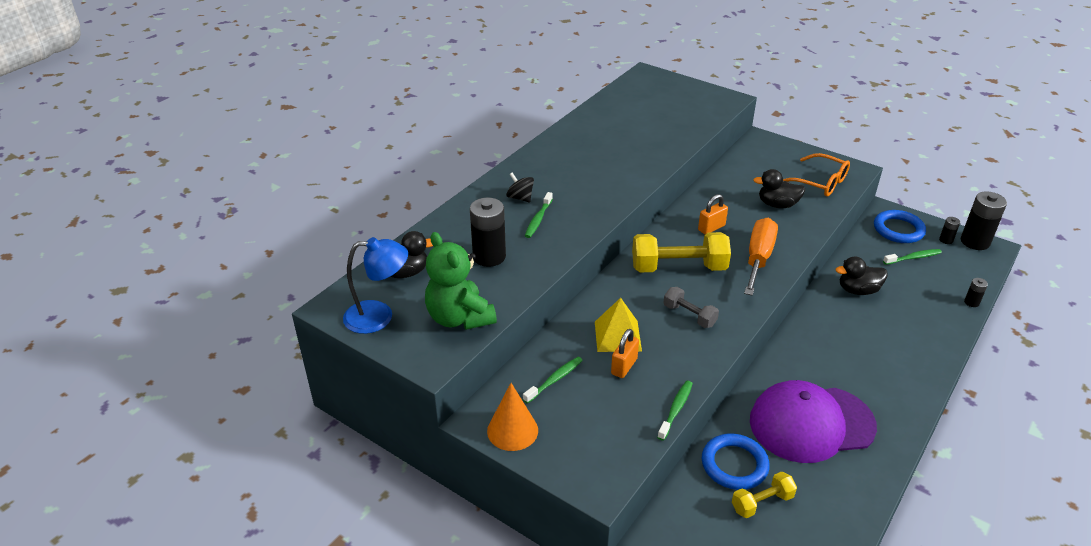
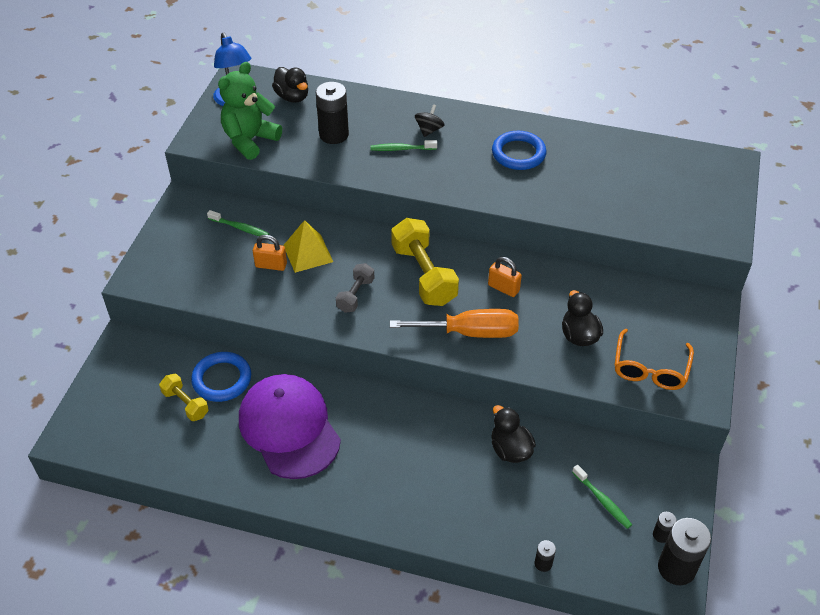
camera: 70 degrees right, 10 degrees up
(512, 430) = (178, 219): orange cone -> none
(676, 409) = (231, 307): green toothbrush -> none
(898, 230) = (654, 482): blue ring -> blue ring (518, 153)

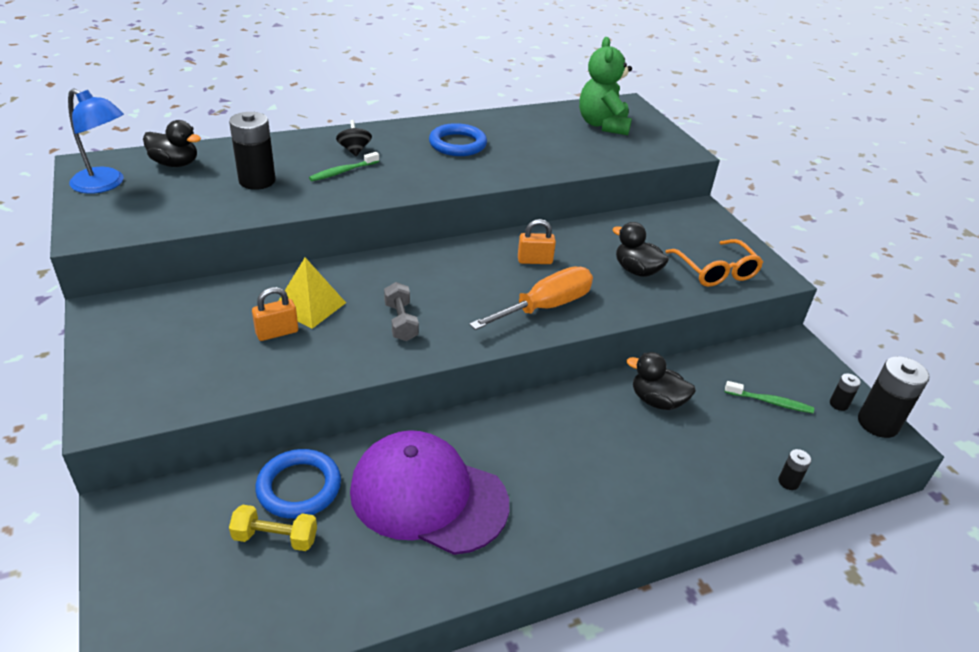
camera: 40 degrees left, 10 degrees down
(240, 228) = (204, 312): green toothbrush -> none
(250, 140) = (159, 213): green teddy bear -> green teddy bear (603, 125)
(424, 275) = (451, 278): yellow dumbbell -> none

